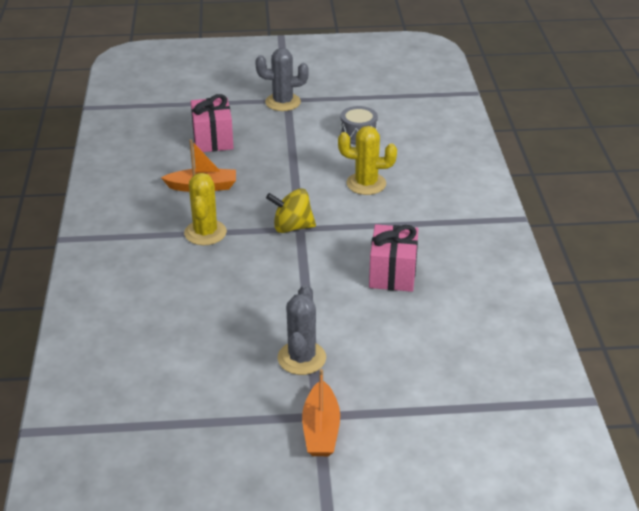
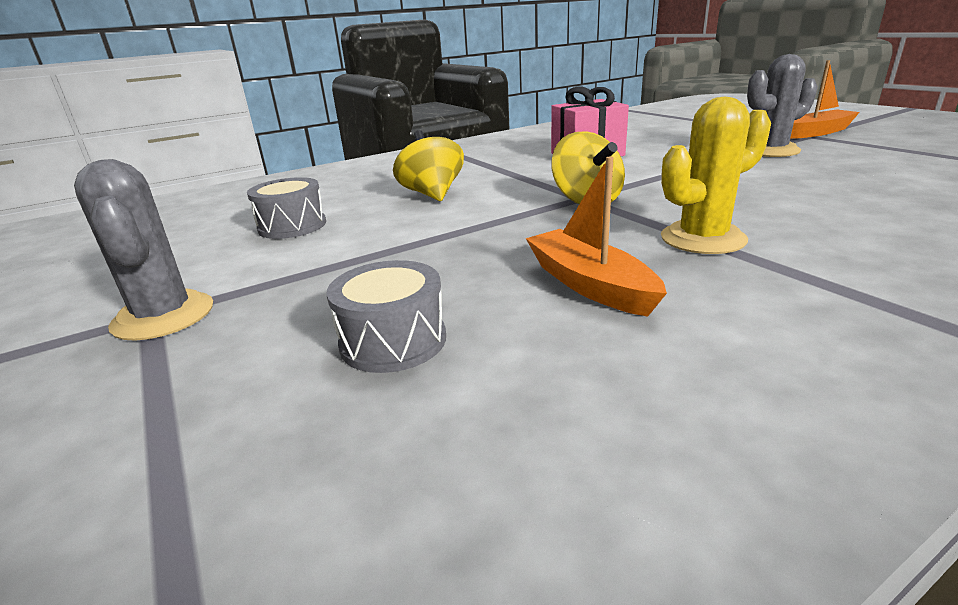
camera: 115 degrees left, 10 degrees down
(213, 140) = (393, 341): pink gift -> grey drum
(366, 184) = (432, 194): yellow cactus -> yellow spinning top

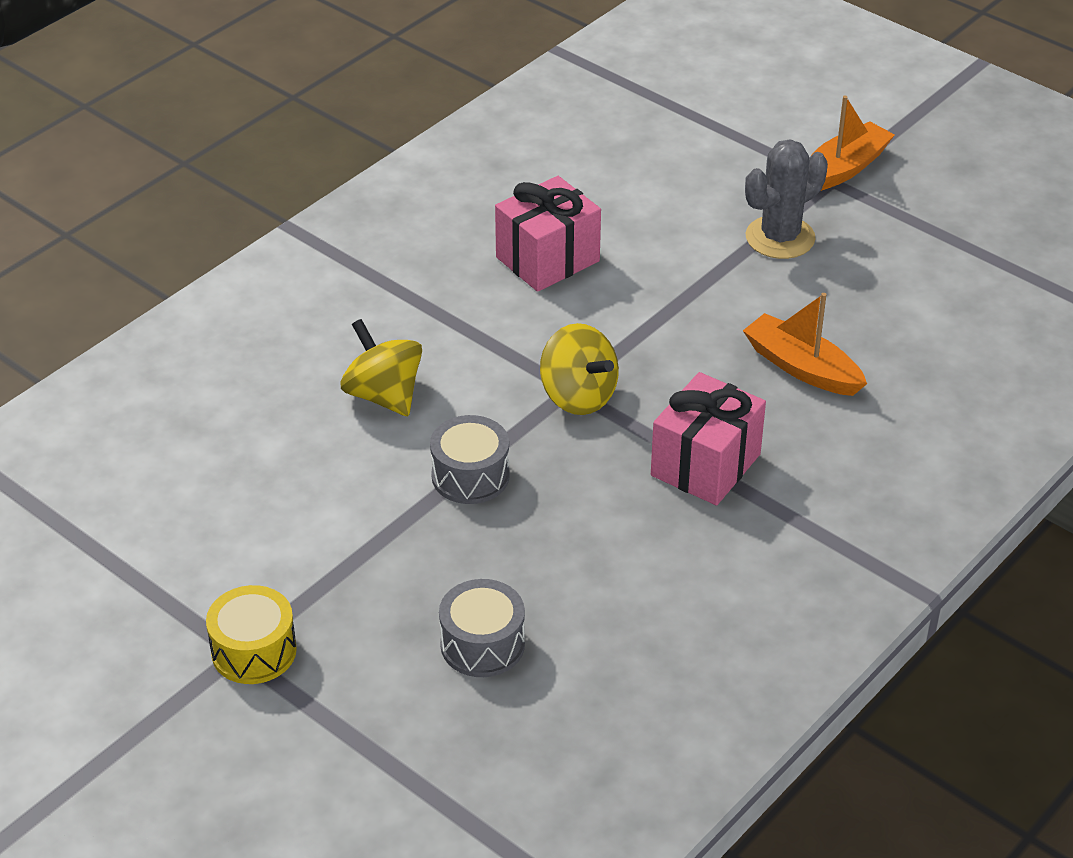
camera: 20 degrees left, 15 degrees up
(163, 316) = (254, 651): grey cactus -> yellow drum
(292, 226) = (253, 488): grey drum -> grey drum (470, 476)
(589, 284) = (616, 551): orange boat -> orange boat (802, 367)
(703, 239) = (705, 465): yellow cactus -> pink gift

